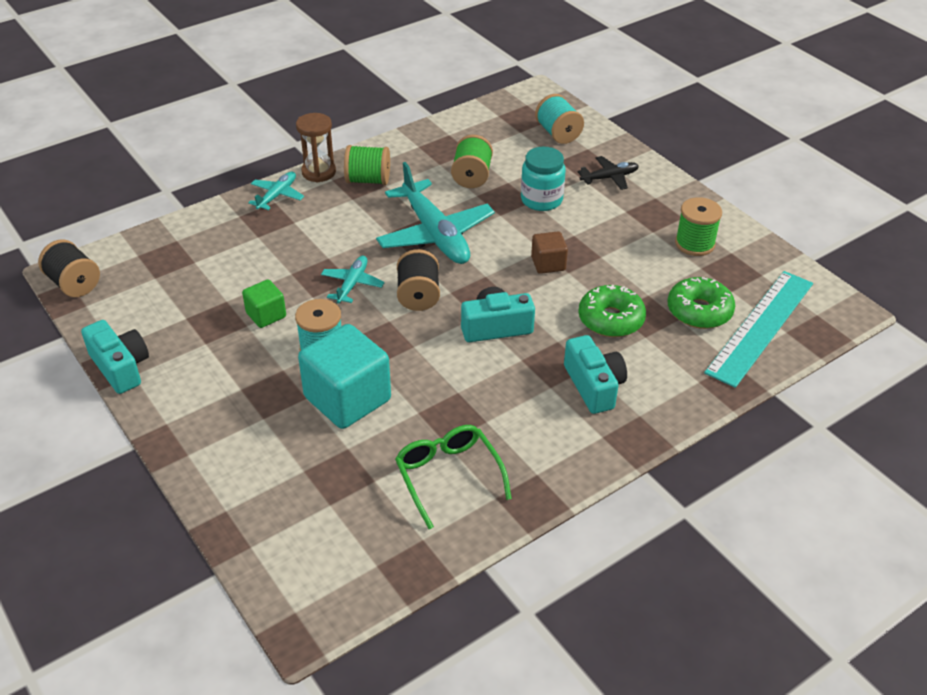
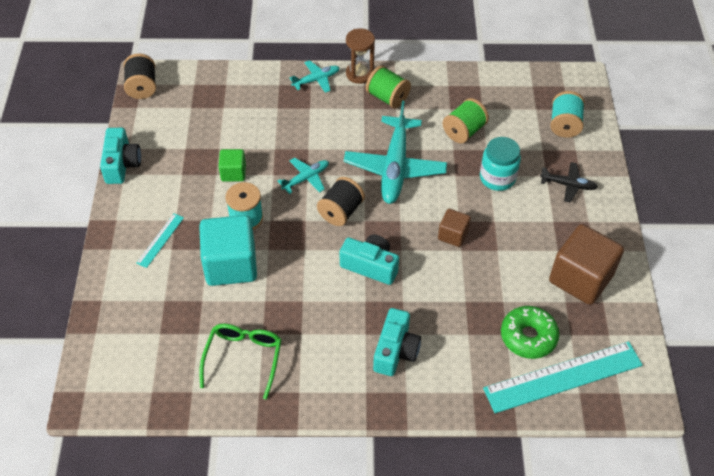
camera: 35 degrees right, 10 degrees up
(241, 416) = (160, 240): none -> turquoise ruler
(611, 319) = (456, 306): green donut -> none
(694, 244) = (580, 278): green spool -> brown cube

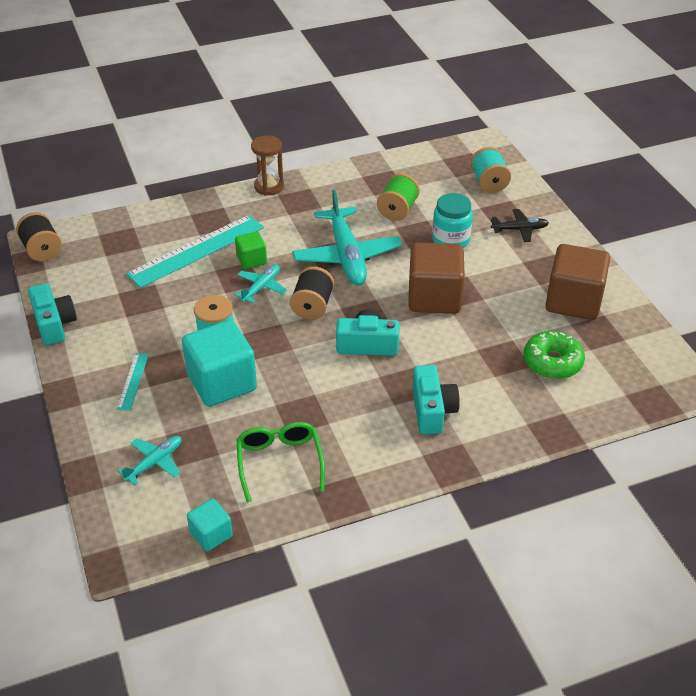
camera: 20 degrees left, 10 degrees down
(159, 407) = (211, 534): none -> turquoise cube
(233, 173) = (182, 301): green cube -> green cube (251, 260)
(316, 80) = (227, 202): turquoise plane -> turquoise plane (154, 463)
(387, 97) = (308, 200): green spool -> none
(453, 235) = (434, 297): brown cube -> brown cube, size x1.95
(563, 377) = (603, 386): turquoise ruler -> turquoise ruler (196, 250)

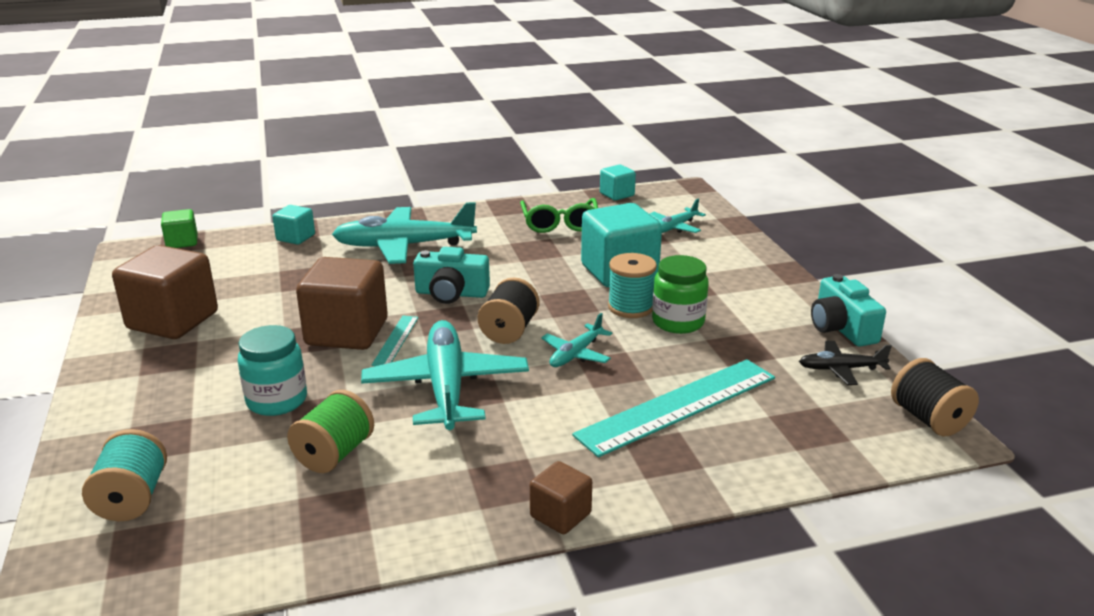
camera: 175 degrees left, 15 degrees down
(133, 381) = (717, 277): turquoise ruler -> turquoise ruler (395, 340)
(181, 323) = (678, 322): none -> green jar
(251, 260) = (590, 388): green cube -> green cube (182, 242)
(269, 187) = (560, 515): brown hourglass -> brown cube
(432, 410) = (404, 246): turquoise camera -> turquoise plane
(519, 229) = (157, 410): black plane -> black plane (841, 369)
(547, 417) = (295, 238): none -> turquoise cube
(552, 362) = (253, 272): green donut -> none

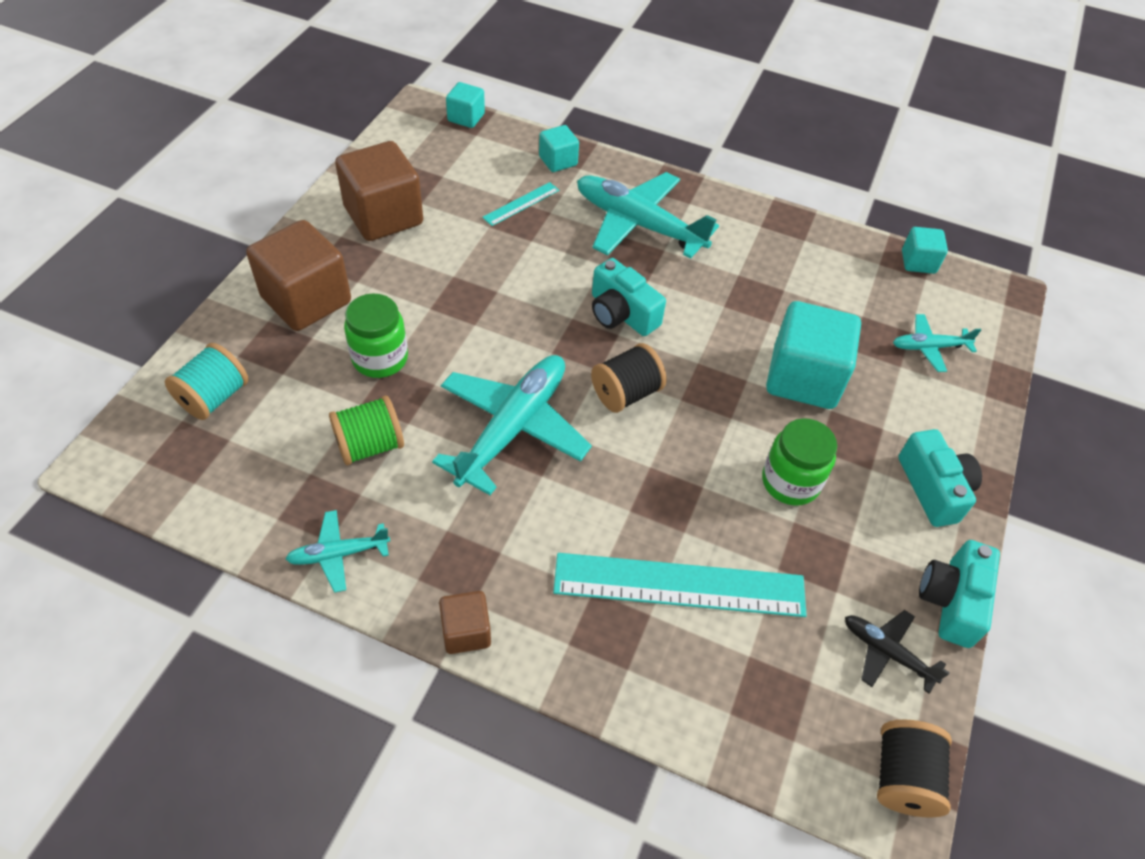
camera: 35 degrees right, 25 degrees up
(182, 242) = (466, 117): green cube -> turquoise cube
(277, 400) = (380, 358): turquoise jar -> green jar
(347, 332) = (495, 311): brown cube -> brown cube (306, 300)
(395, 340) = (523, 345): turquoise ruler -> turquoise ruler (521, 204)
(559, 223) = (813, 274): green glasses -> none
(576, 354) = (655, 460): turquoise plane -> turquoise plane (339, 554)
(630, 307) = (765, 433): turquoise spool -> none
(763, 285) = (933, 488): none -> turquoise camera

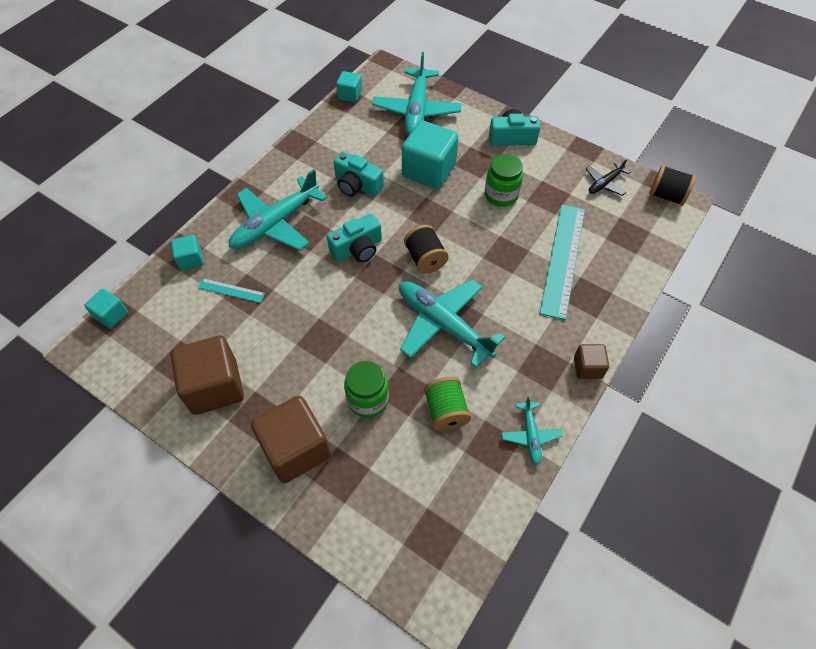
camera: 75 degrees left, 5 degrees up
(214, 397) = (384, 520): turquoise spool -> none
(521, 204) = (231, 290): turquoise ruler -> turquoise ruler turned 45 degrees counterclockwise
(929, 347) = (416, 110): turquoise plane -> turquoise plane, size x2.01
(951, 601) = (578, 151): turquoise camera -> turquoise camera (357, 185)

